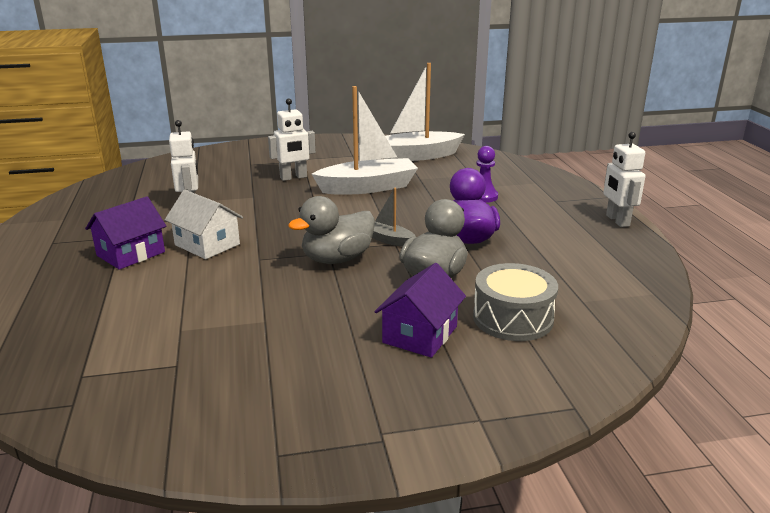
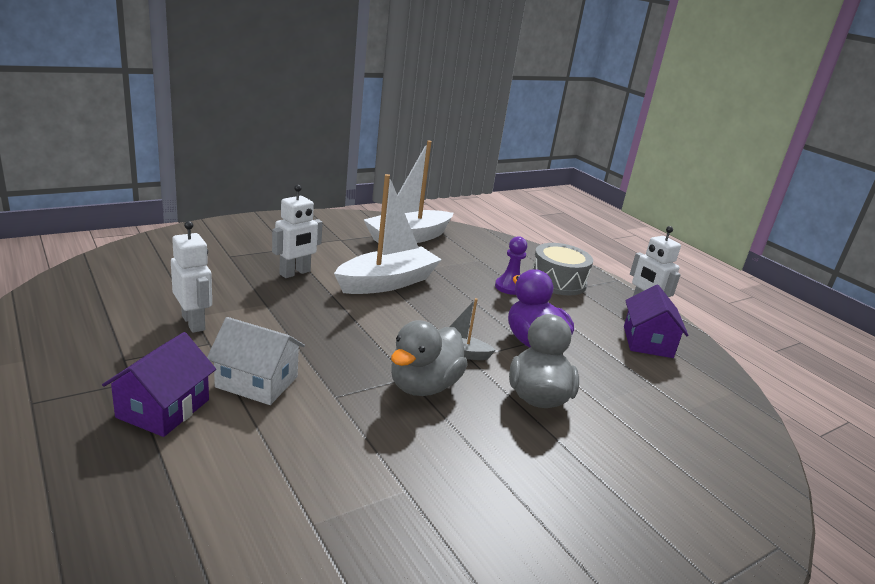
camera: 25 degrees left, 0 degrees up
(420, 334) = (580, 479): purple house -> purple house (647, 341)
(513, 318) = (647, 442): grey drum -> grey drum (558, 281)

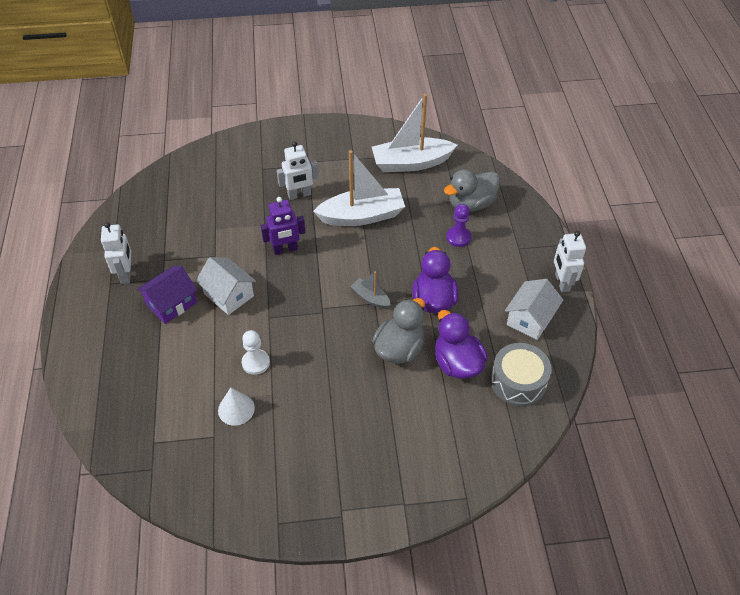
camera: 30 degrees right, 25 degrees up
(194, 323) = (213, 235): white robot -> white robot (126, 274)
(311, 323) = (285, 249): none -> purple robot
(352, 455) = (256, 362): none -> white pawn
(361, 527) = (236, 409): none -> white cone
(424, 386) = (328, 322): grey duck -> grey duck (471, 204)
(558, 281) = (507, 237): grey drum -> grey drum (518, 382)
(616, 396) = (457, 363): none -> purple duck
(647, 341) = (530, 319): purple house -> white house

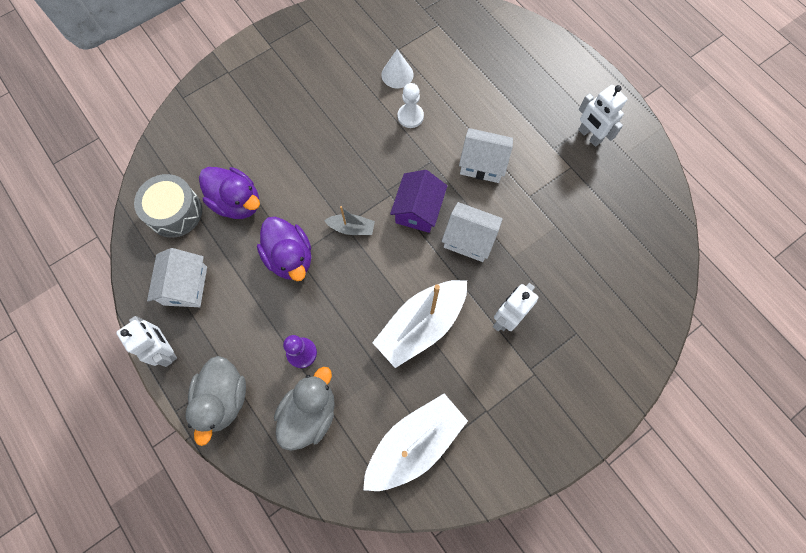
camera: 150 degrees right, 20 degrees up
(171, 303) = (524, 130): purple house -> purple house (418, 210)
(285, 249) = (469, 239): purple robot -> white house
(399, 349) = (296, 190): grey duck -> grey duck (223, 399)

